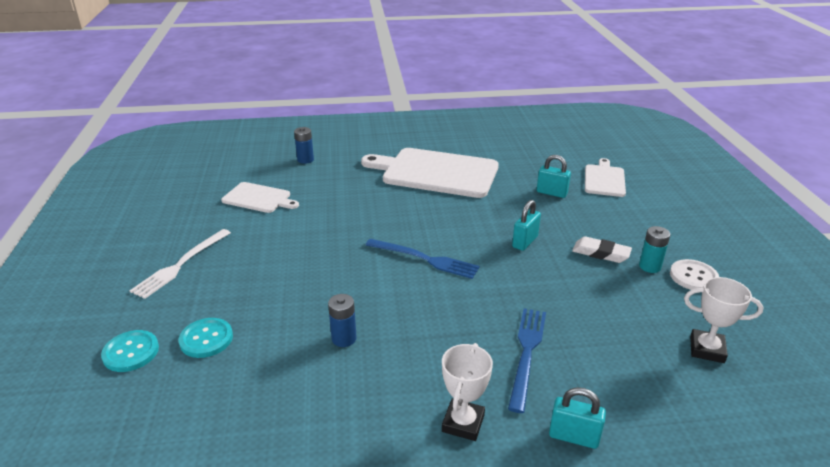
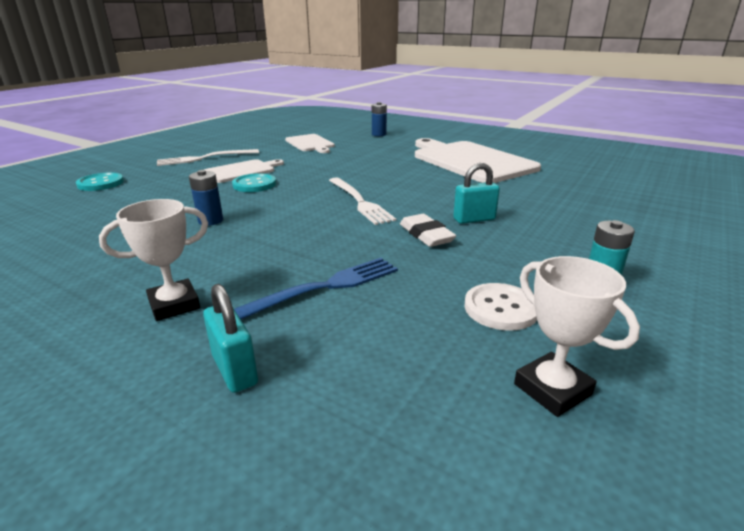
camera: 40 degrees right, 5 degrees down
(206, 339) = (143, 191): turquoise button -> turquoise button (254, 184)
(425, 259) = (359, 201): blue fork -> white fork
(551, 193) = (569, 198): turquoise padlock -> none
(601, 253) = (550, 253): white eraser -> white eraser (426, 235)
(604, 179) = (658, 206): white cutting board -> white cutting board (241, 171)
(693, 277) = (657, 316): white button -> white button (500, 308)

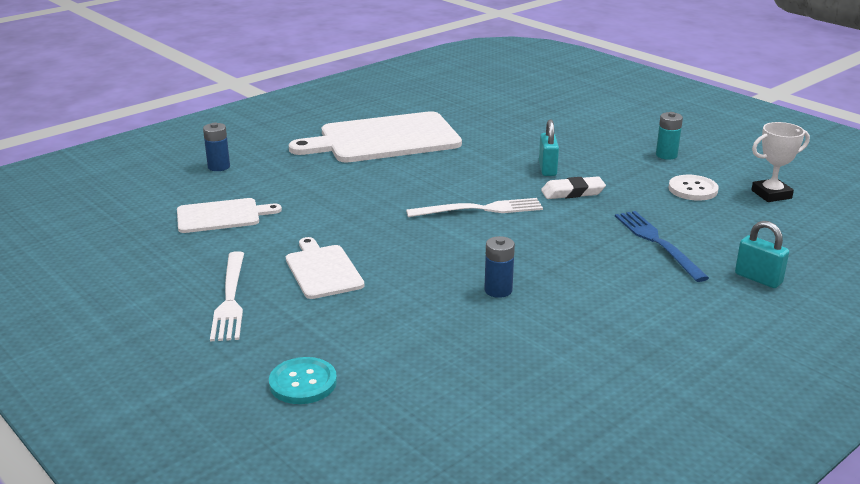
camera: 75 degrees left, 0 degrees up
(174, 305) = (675, 303): white trophy -> none
(235, 370) = (758, 279): turquoise padlock -> turquoise padlock turned 60 degrees clockwise
(254, 184) = (387, 263): turquoise button -> none

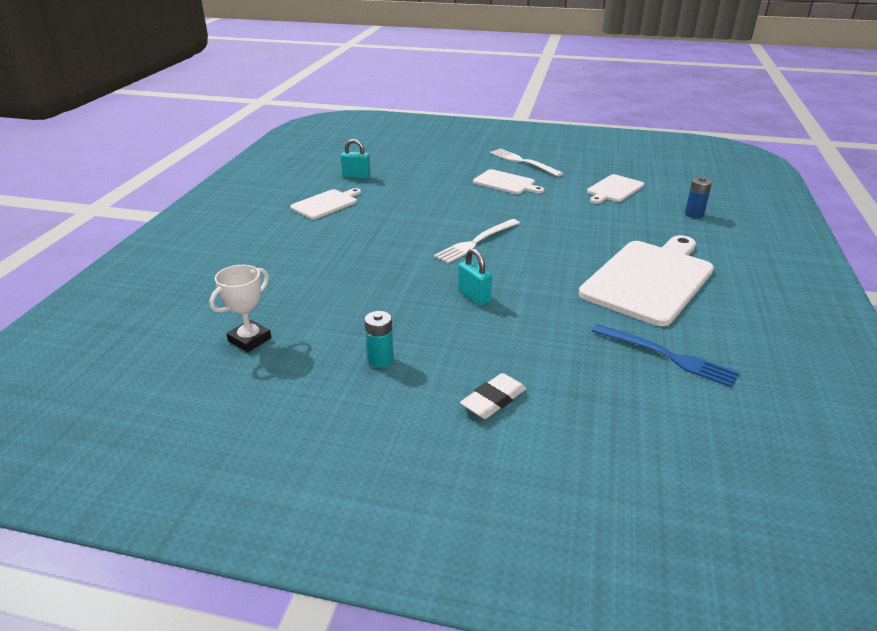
camera: 145 degrees right, 5 degrees up
(303, 383) = (439, 150): turquoise button -> none
(498, 290) = (402, 200): blue battery -> none
(572, 192) = (427, 279): white eraser -> white eraser (493, 400)
(612, 322) = (326, 204): none -> white cutting board
(657, 243) = (329, 257): blue fork -> blue fork (667, 356)
(693, 189) = (328, 319): white button -> none
(758, 279) = (246, 253): turquoise padlock -> turquoise padlock (356, 176)

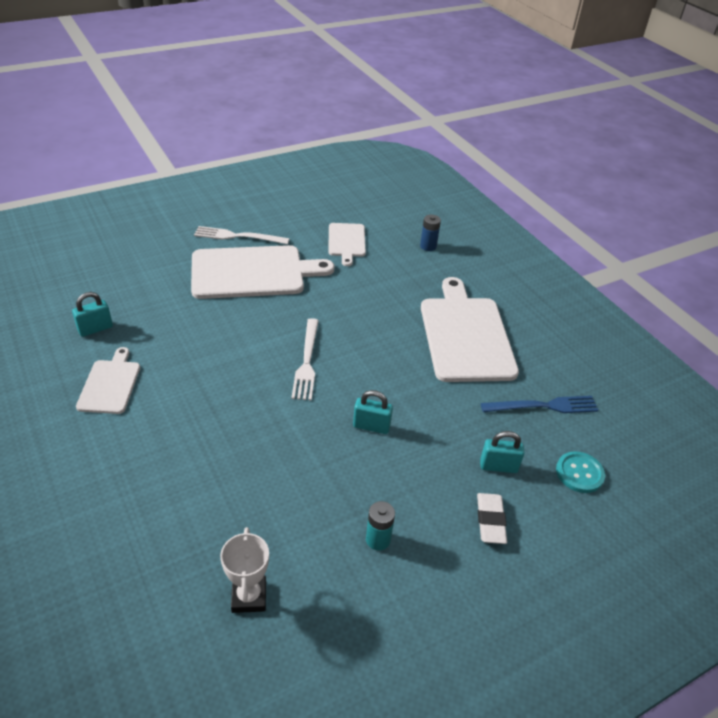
camera: 45 degrees left, 10 degrees up
(506, 183) = (252, 272): white cutting board -> white cutting board, size x1.90
(555, 372) = (498, 466): none -> turquoise padlock
(639, 418) = (579, 473): none -> turquoise button

